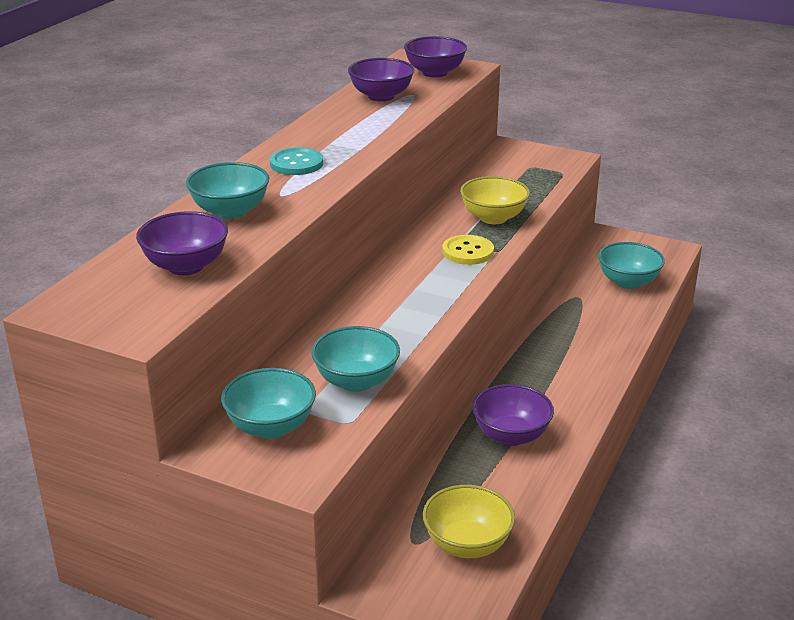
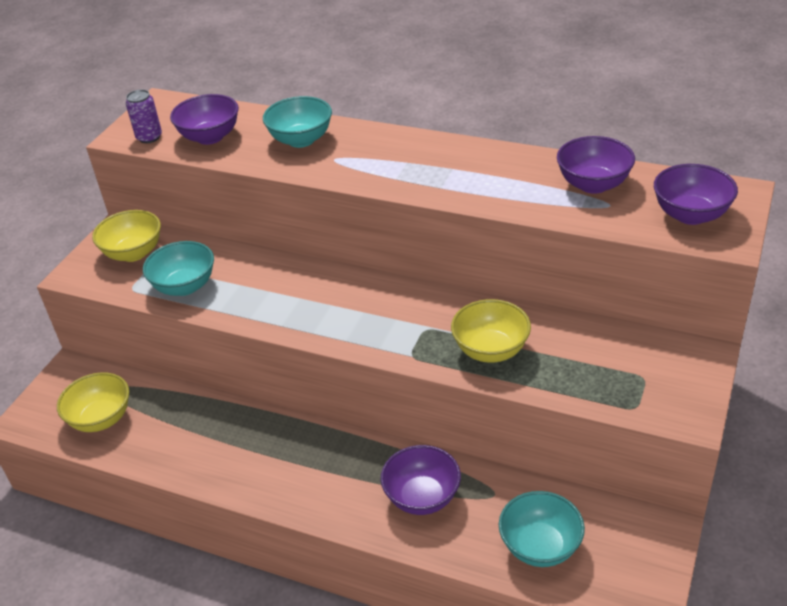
camera: 90 degrees right, 10 degrees up
(157, 309) = (149, 137): none -> purple can
(271, 427) = (133, 253): turquoise bowl -> yellow bowl
(296, 163) = (401, 157): turquoise button -> none
(468, 252) = (408, 335): yellow button -> none
(511, 435) = (235, 441): purple bowl -> purple bowl (422, 497)

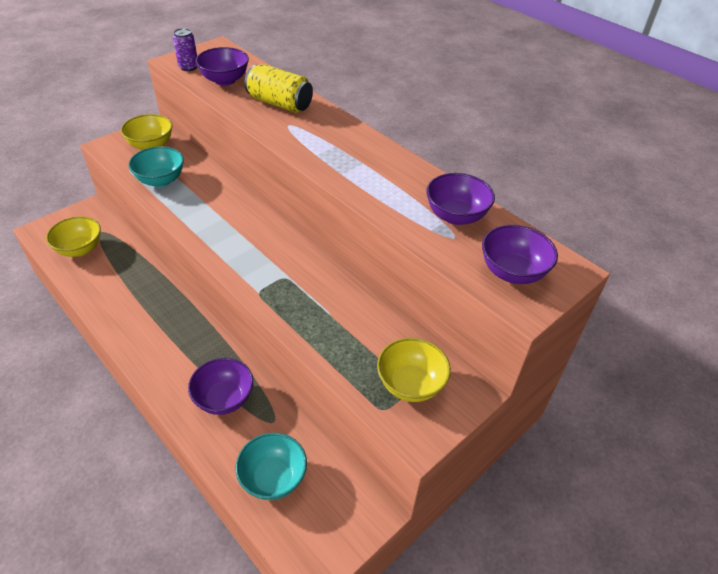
camera: 20 degrees right, 5 degrees up
(301, 140) = (280, 103): turquoise bowl -> yellow can
(491, 350) = (315, 313): yellow bowl -> yellow bowl (410, 384)

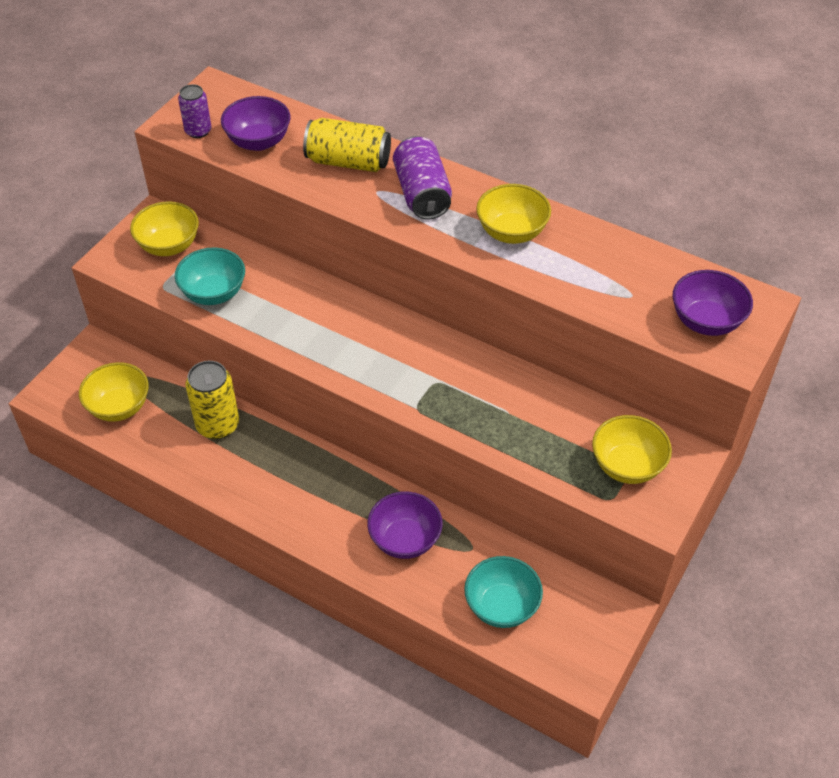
camera: 15 degrees left, 5 degrees up
(138, 277) = (218, 425): none -> yellow can
(321, 133) = (422, 194): none -> purple can
(376, 171) = (511, 232): none -> yellow bowl
(456, 216) = (623, 269): purple bowl -> none

